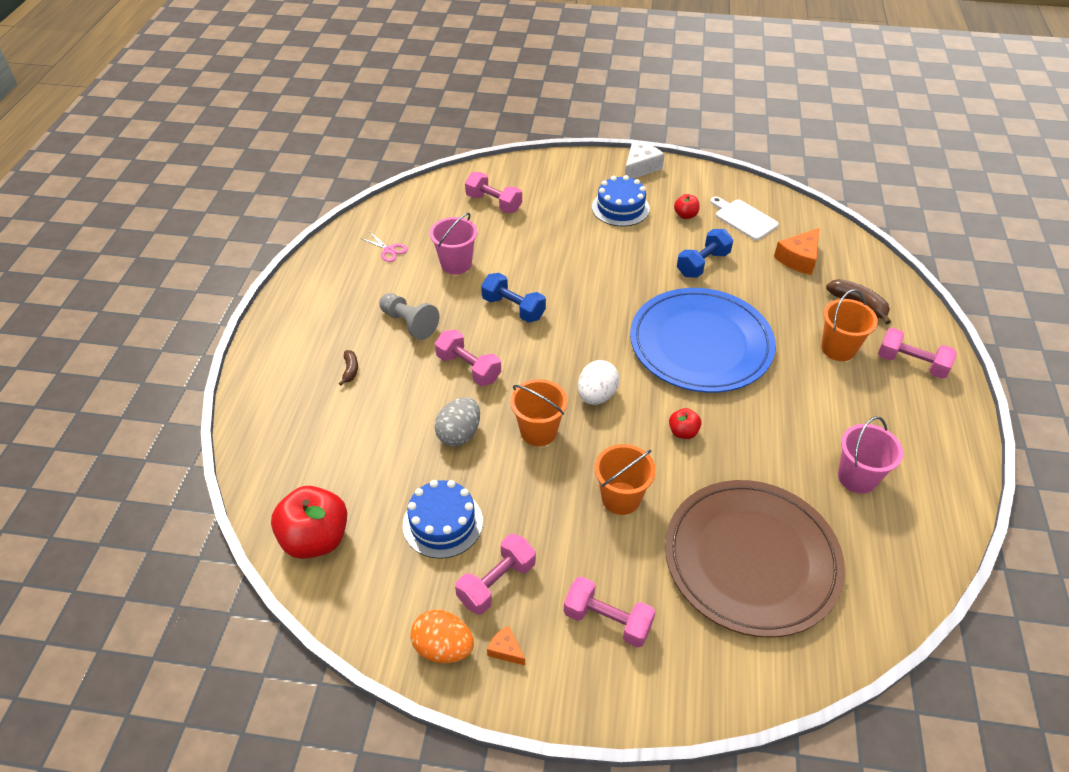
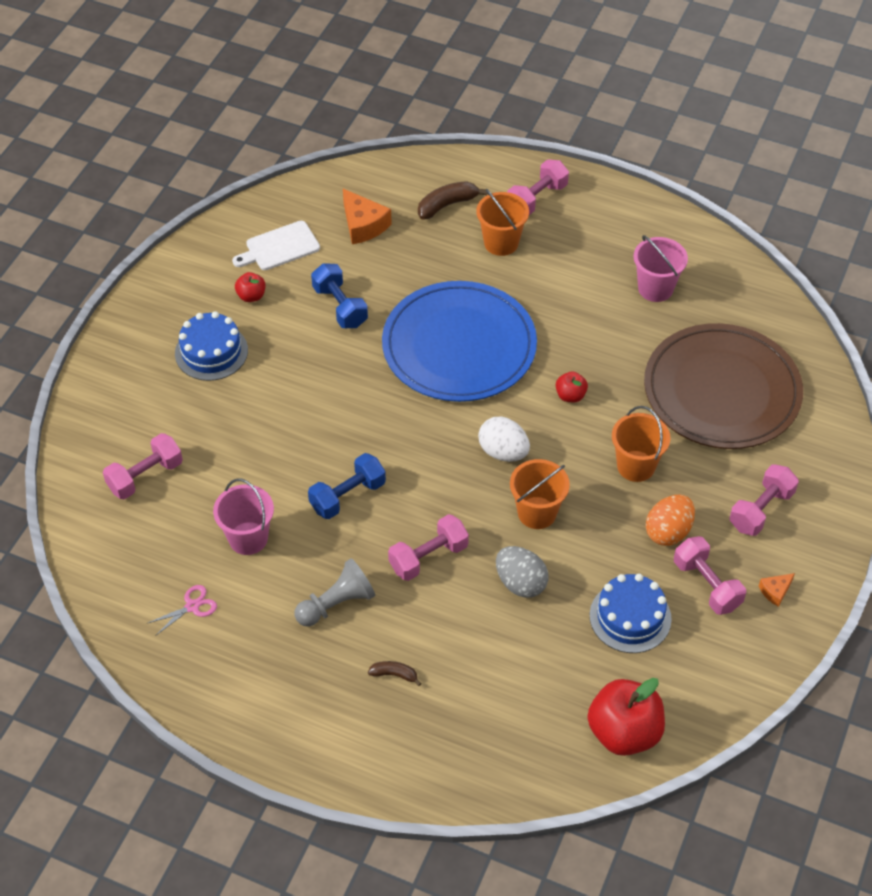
camera: 75 degrees left, 5 degrees up
(443, 647) = (765, 639): orange egg -> orange egg (668, 532)
(640, 167) = (141, 311): white cheese -> none

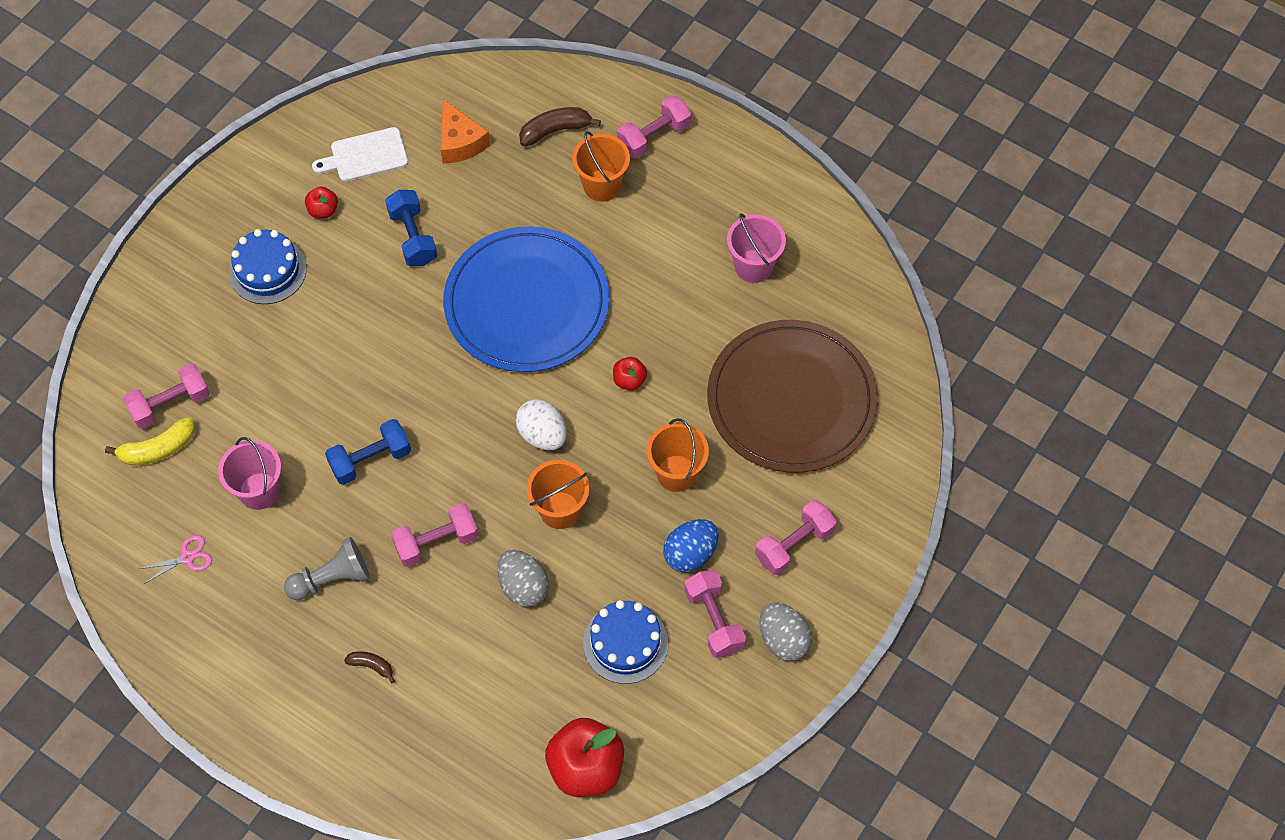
camera: 10 degrees right, 10 degrees up
(142, 516) = (158, 449): none -> yellow banana
(668, 532) = (690, 554): orange egg -> blue egg
(775, 591) = (783, 639): orange cheese -> grey egg

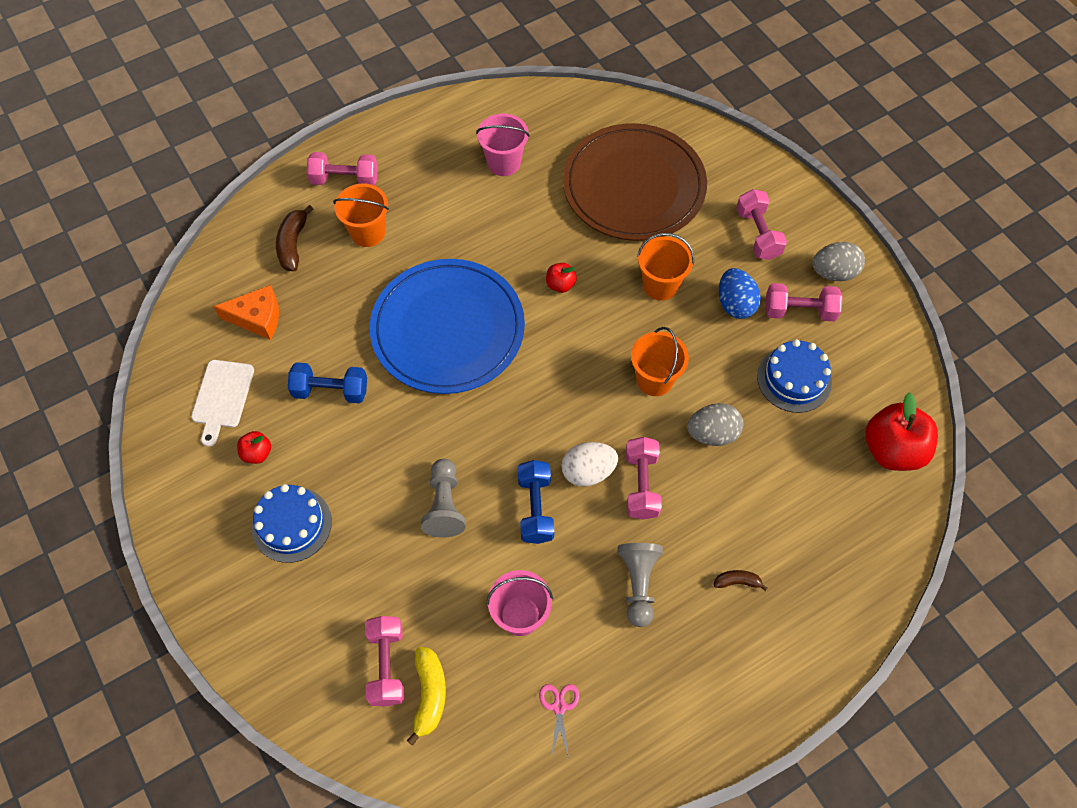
camera: 65 degrees left, 0 degrees up
(340, 382) = (444, 505): none -> grey pawn
(372, 666) = (737, 581): brown banana -> brown banana turned 45 degrees clockwise
(542, 435) = (578, 365): white egg -> white egg (588, 472)
(654, 137) = (345, 179): pink dumbbell -> pink dumbbell turned 75 degrees counterclockwise

